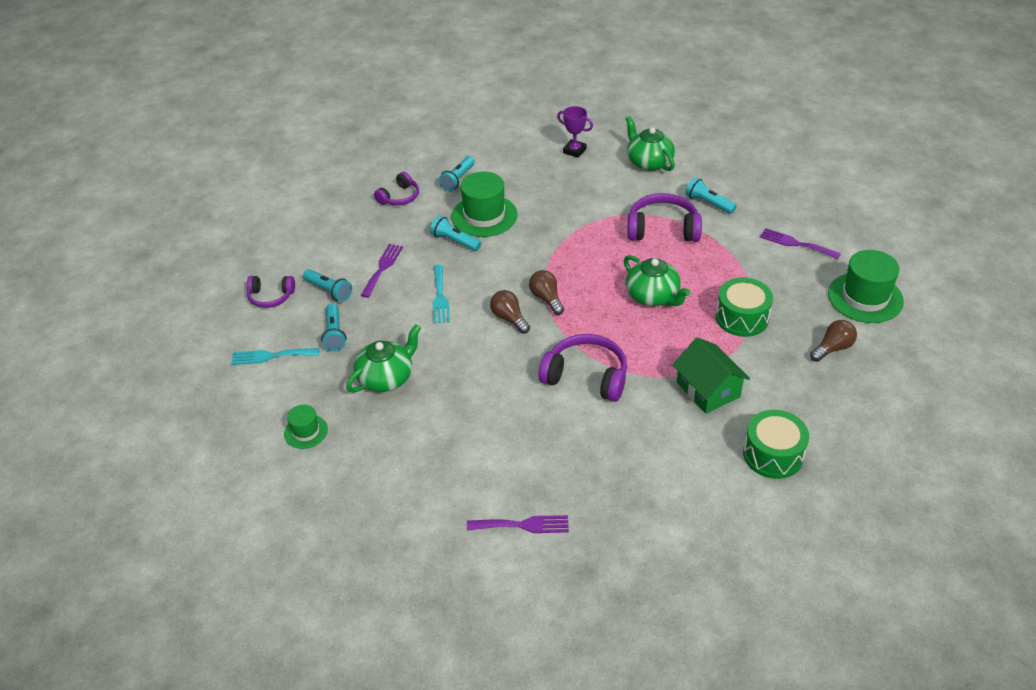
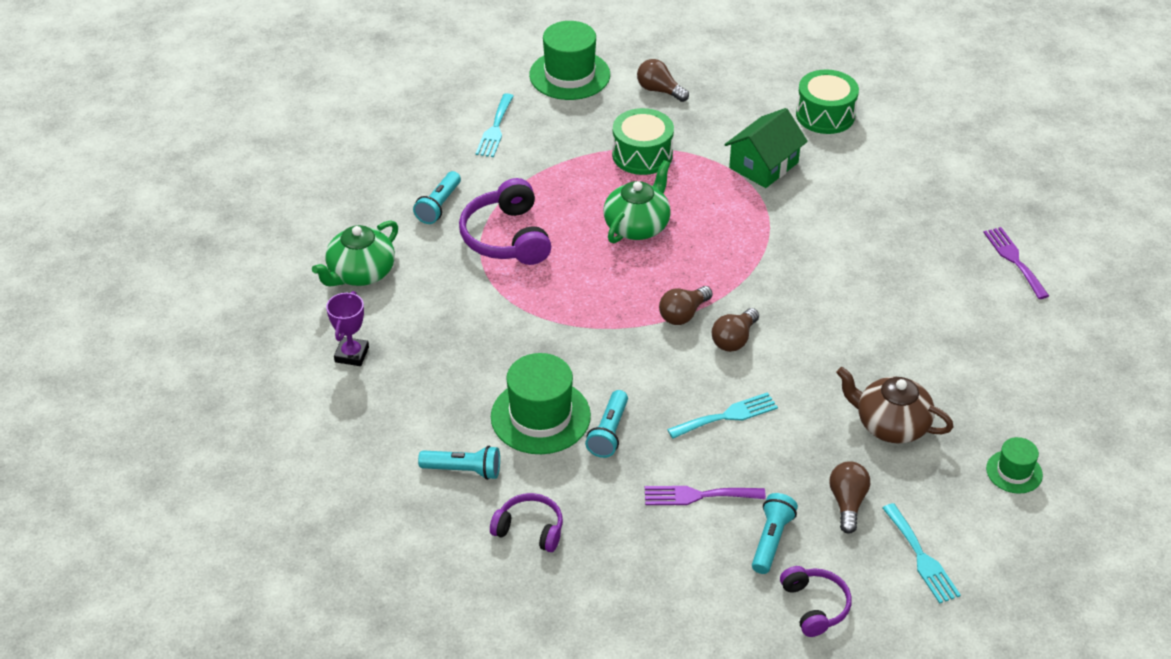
camera: 110 degrees left, 0 degrees up
(335, 334) = (847, 503): turquoise flashlight -> brown light bulb
(386, 378) = (890, 425): green teapot -> brown teapot
(586, 376) = (793, 255): purple headphones -> none
(796, 244) = (495, 129): purple fork -> turquoise fork

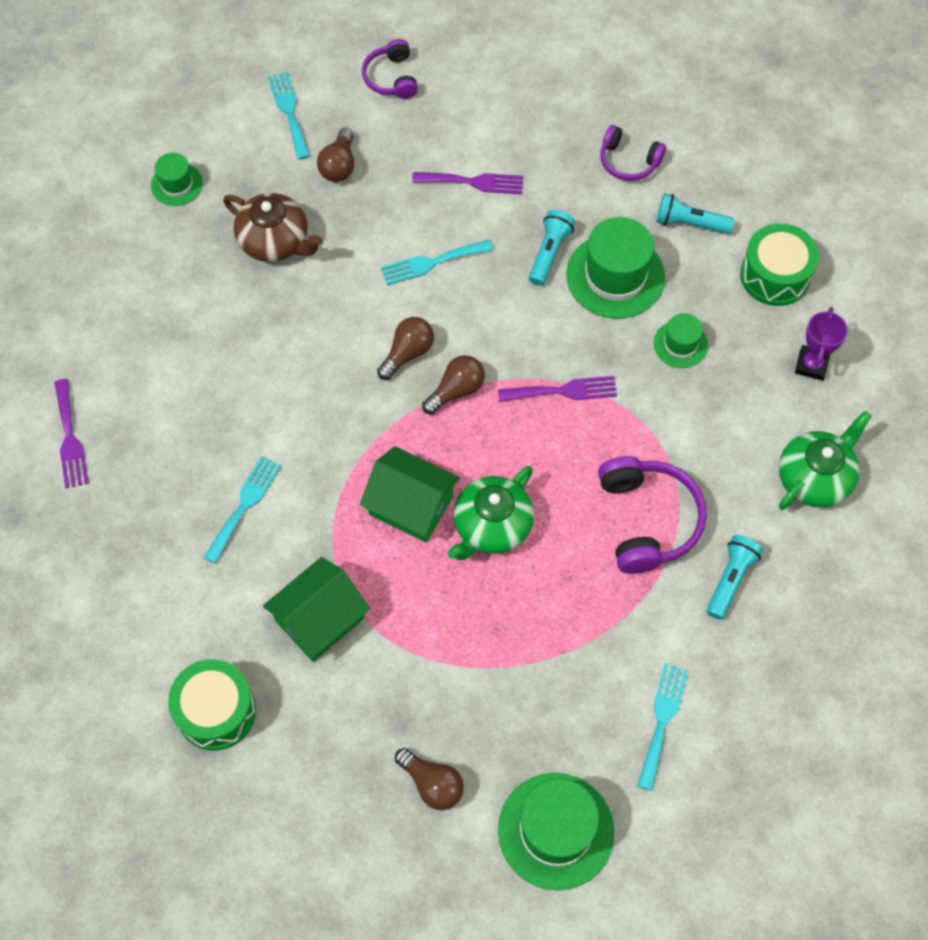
camera: 175 degrees left, 20 degrees up
(476, 363) = (680, 344): none -> green hat
(585, 320) = (563, 391): none -> purple fork
(642, 155) = (471, 652): green drum -> green drum (775, 275)
(707, 235) = (411, 505): none -> green house
(771, 540) = (416, 136): turquoise flashlight -> none
(846, 227) = (244, 505): none -> turquoise fork

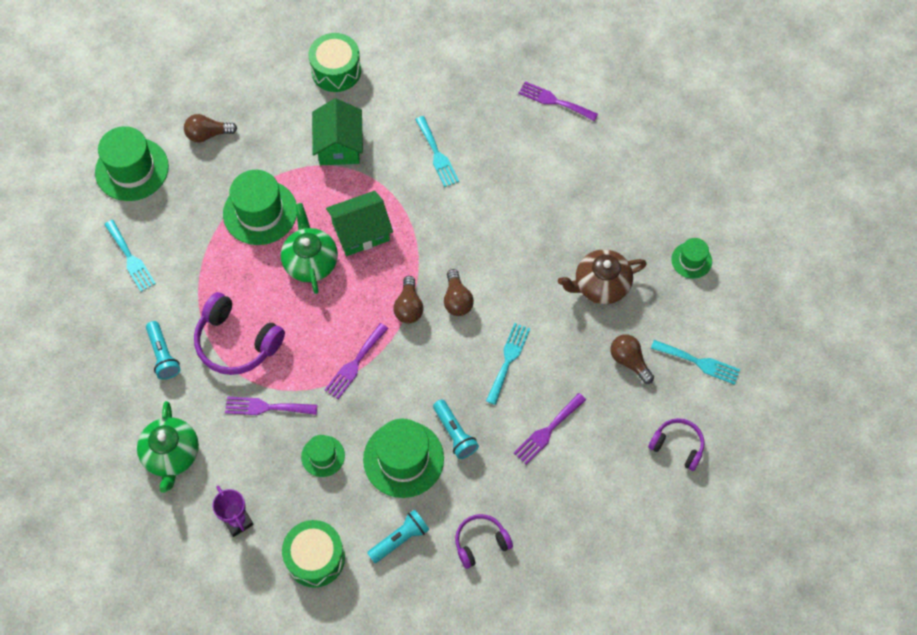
camera: 130 degrees right, 0 degrees up
(480, 630) = (260, 212): none -> green hat
(684, 433) = (266, 407): none -> purple fork

